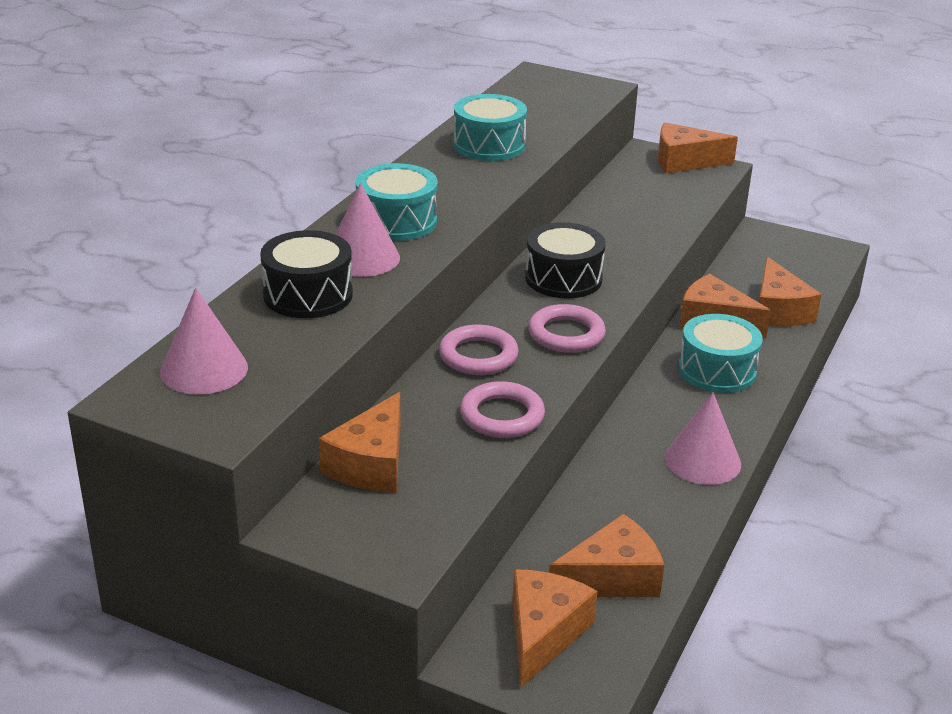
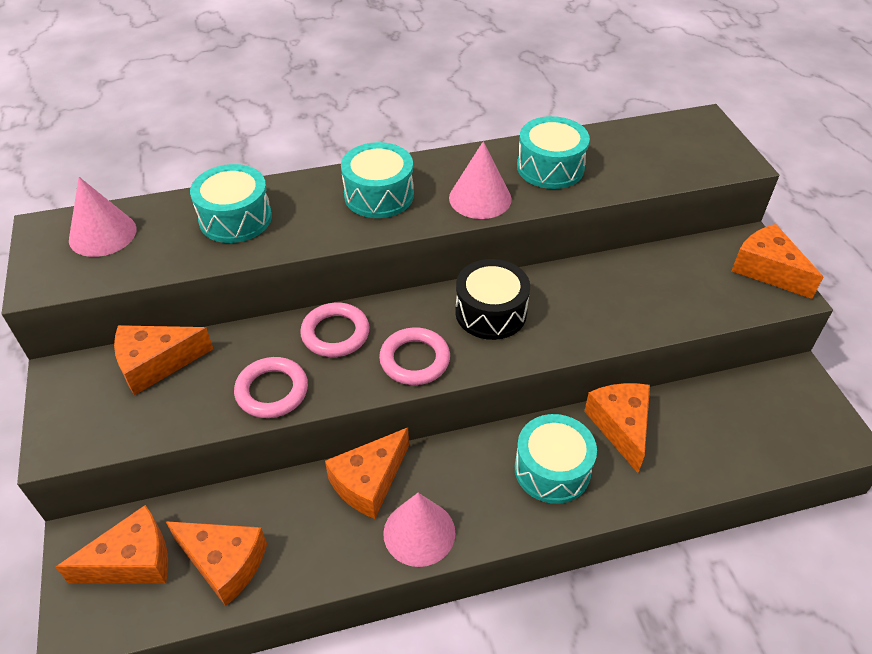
camera: 50 degrees right, 15 degrees up
(308, 295) = (235, 218): black drum -> turquoise drum
(362, 257) = (310, 211): pink cone -> pink cone (480, 198)
(778, 310) = (691, 457): orange cheese -> orange cheese (369, 482)

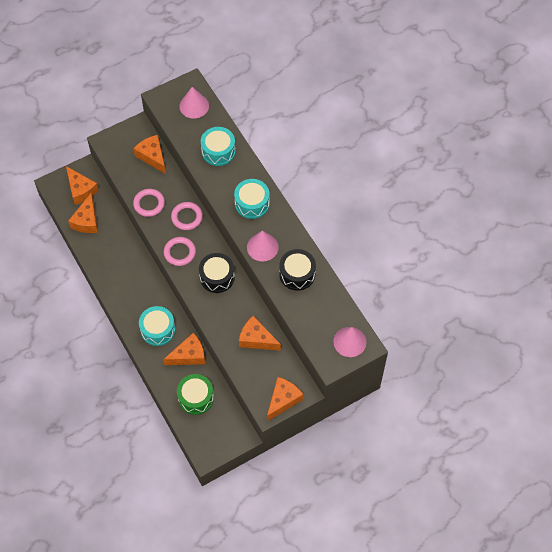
camera: 75 degrees right, 15 degrees up
(369, 482) = (134, 260): orange cheese -> orange cheese (256, 339)
(419, 532) = (115, 285): pink cone -> pink cone (349, 341)
(550, 167) = (297, 274): turquoise drum -> black drum
(717, 432) = (196, 397): none -> green drum

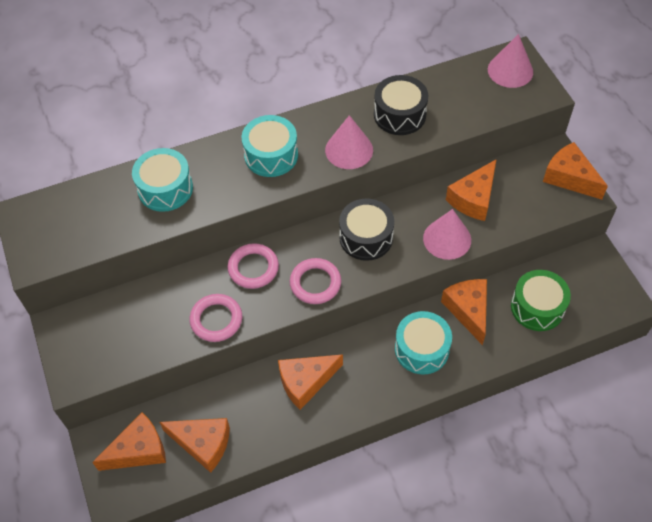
camera: 80 degrees left, 5 degrees down
(152, 156) = (126, 308): orange cheese -> orange cheese (306, 382)
(194, 106) = (67, 214): pink cone -> pink cone (447, 239)

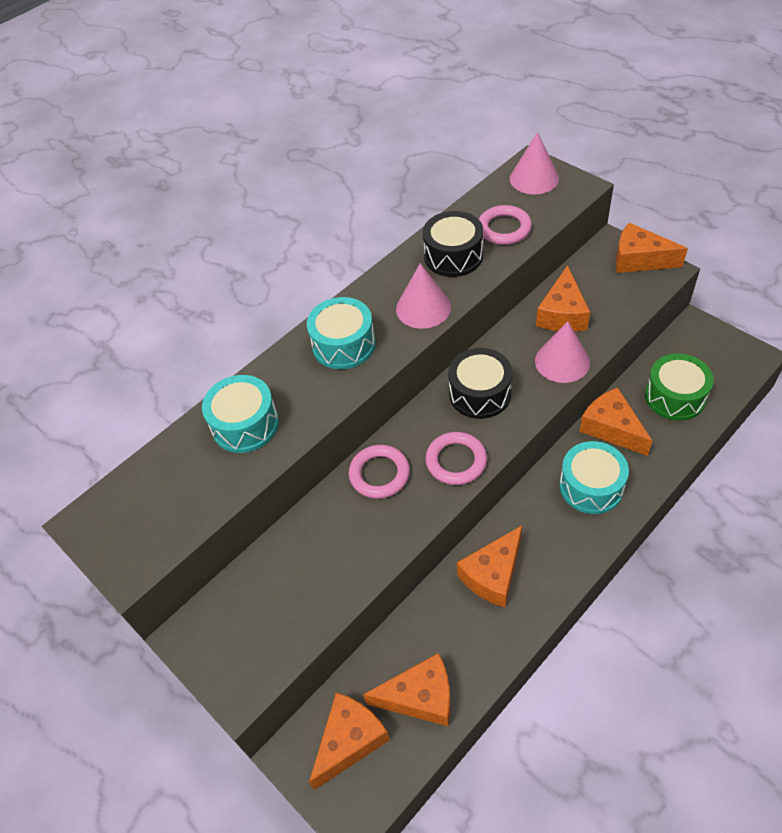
camera: 20 degrees left, 5 degrees down
(216, 320) = (371, 546): pink ring -> pink ring (504, 229)

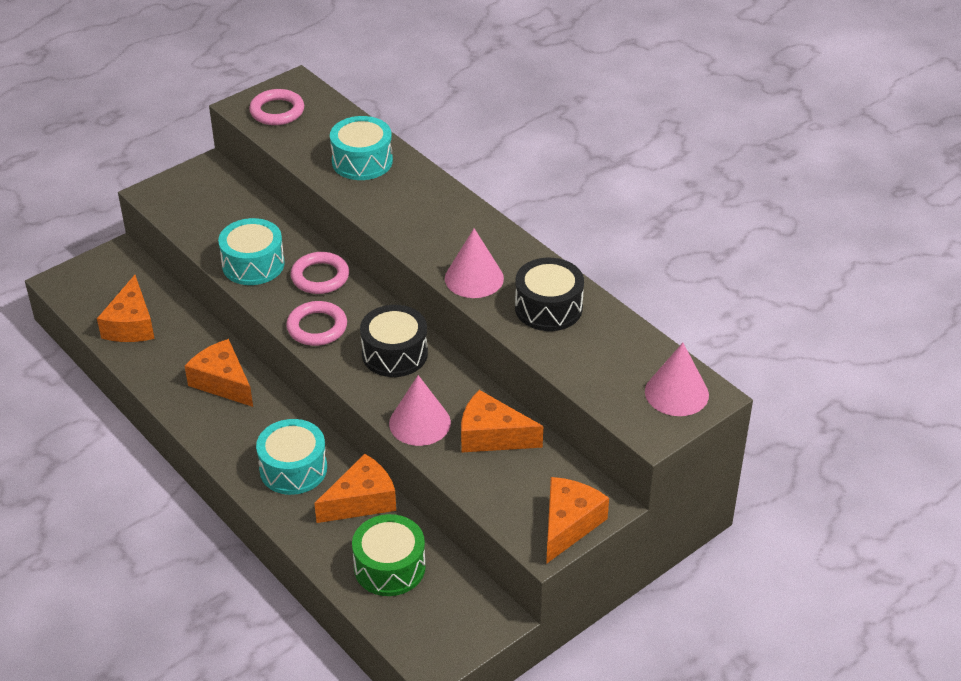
camera: 90 degrees right, 10 degrees down
(344, 345) = (439, 222): turquoise drum -> turquoise drum (253, 264)
(350, 741) = (114, 283): orange cheese -> none
(504, 229) = (585, 353): pink ring -> pink ring (277, 111)

